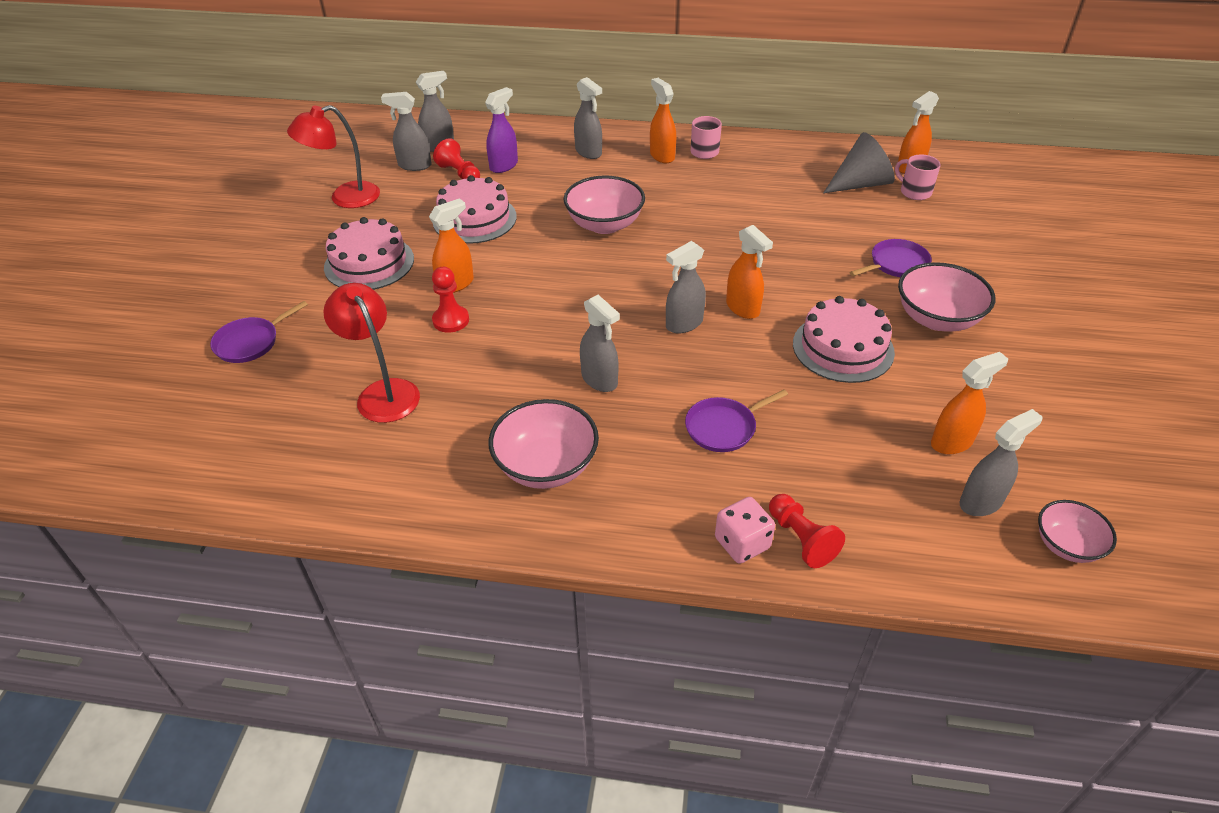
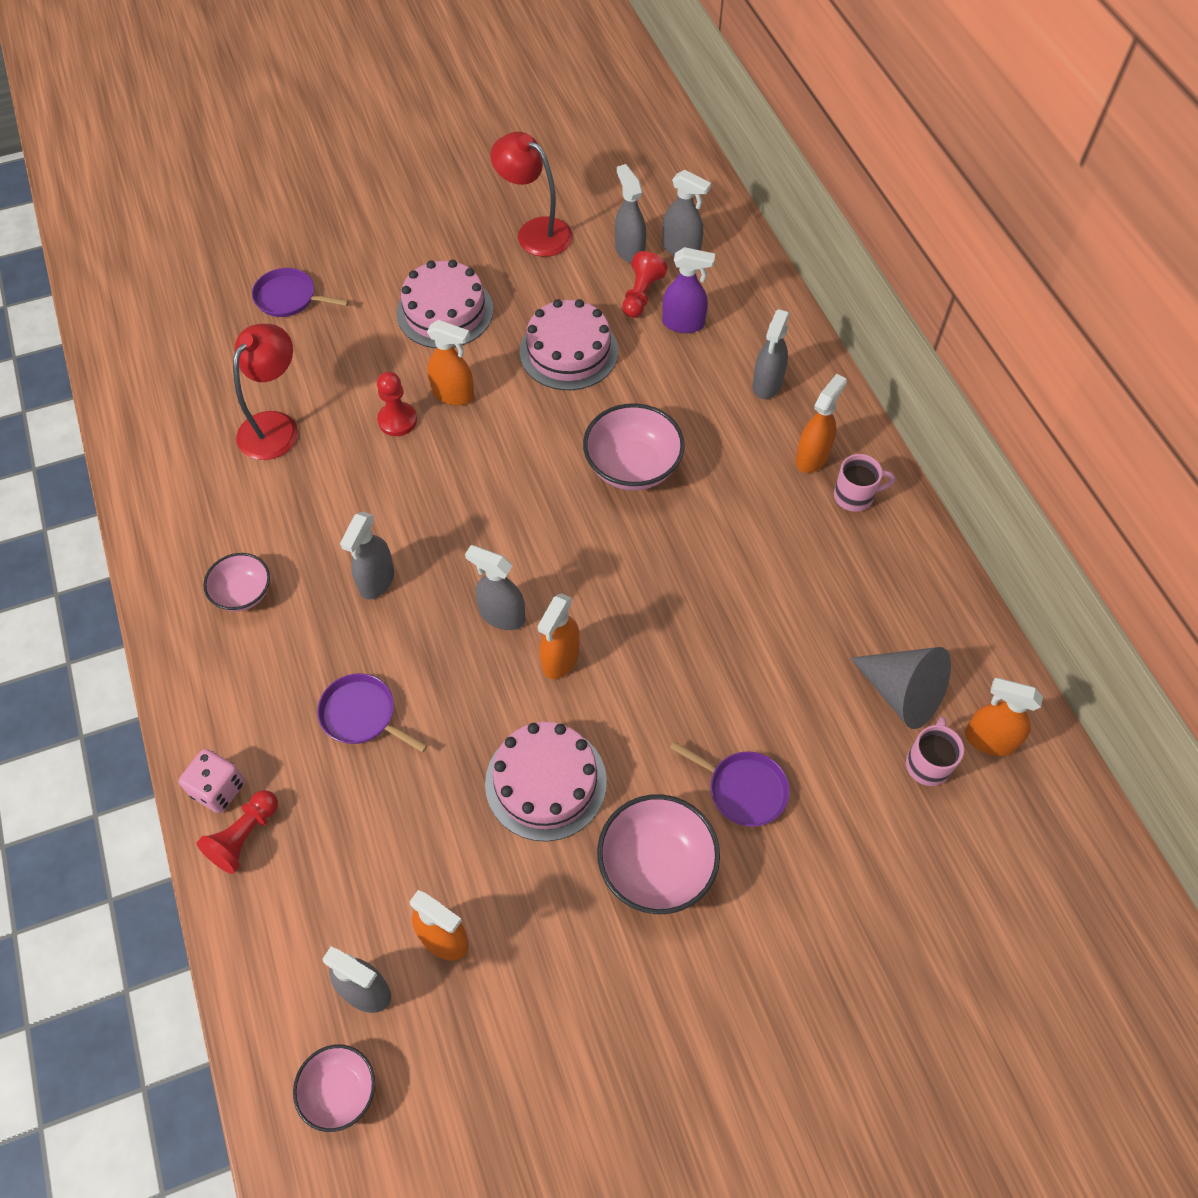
camera: 60 degrees right, 15 degrees up
(546, 466) = (243, 593): pink bowl -> pink bowl, size x0.62

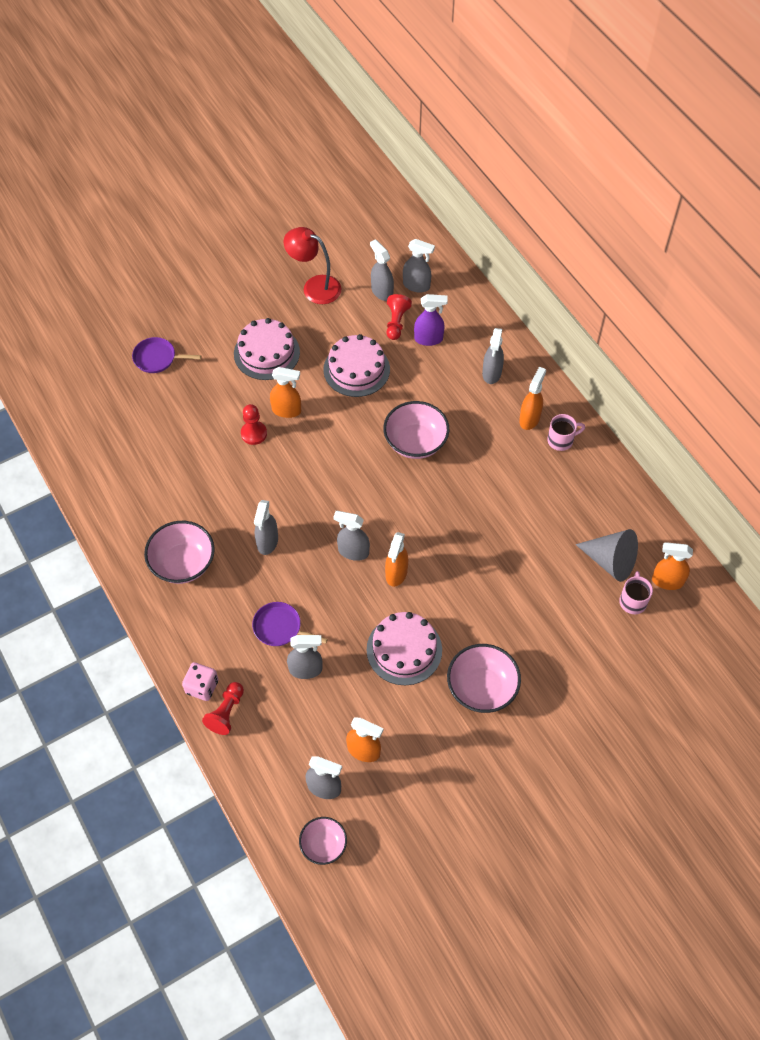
camera: 10 degrees left, 0 degrees up
(243, 593) = (183, 563): pink bowl -> pink bowl, size x1.63
(275, 426) = (173, 449): red lamp -> none
(385, 788) = (306, 669): none -> grey spray bottle
(743, 789) = (525, 634): purple pan -> none

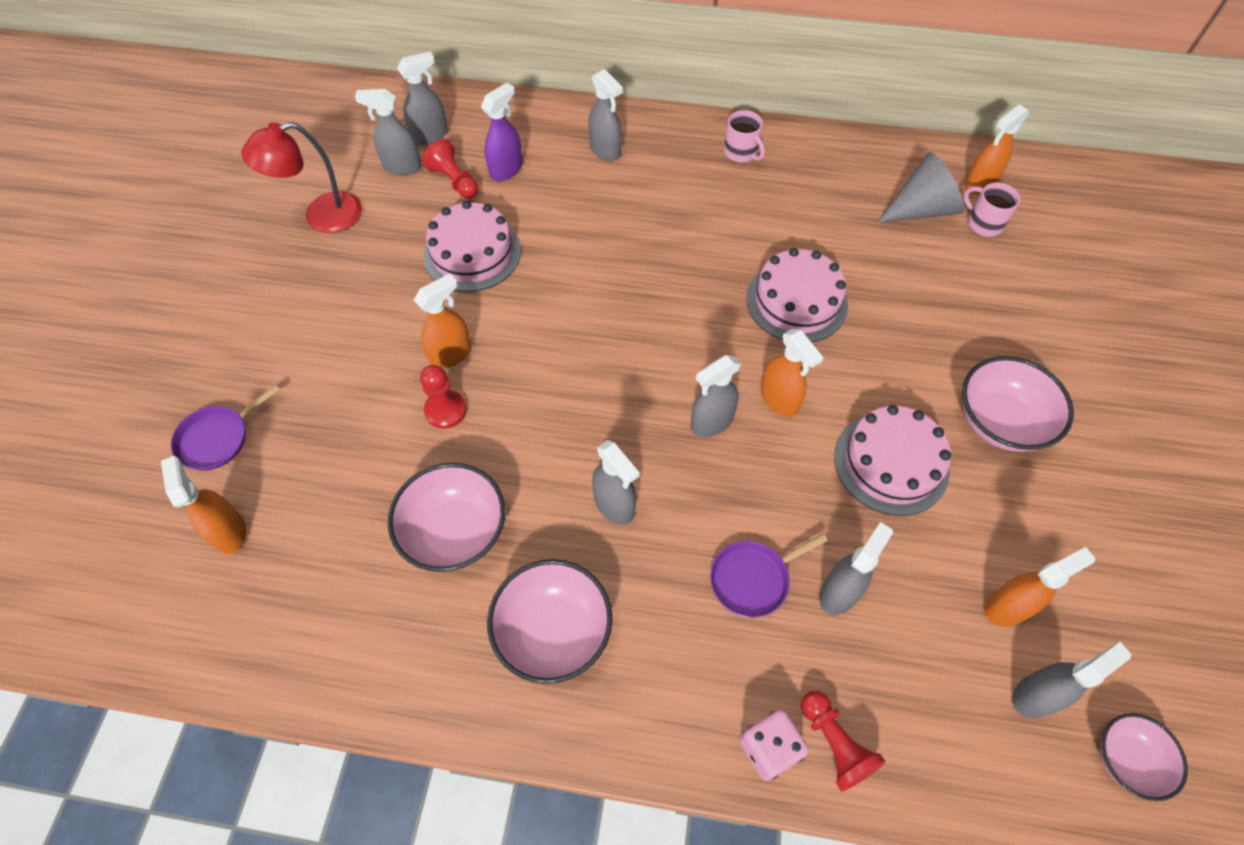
camera: 50 degrees left, 0 degrees up
(266, 353) = (351, 319): pink cake -> pink cake (796, 301)
(415, 442) = (622, 266): pink bowl -> pink bowl (455, 532)
(529, 418) = (691, 158): orange spray bottle -> orange spray bottle (229, 531)
(561, 440) = (741, 153): pink mug -> pink mug turned 120 degrees clockwise

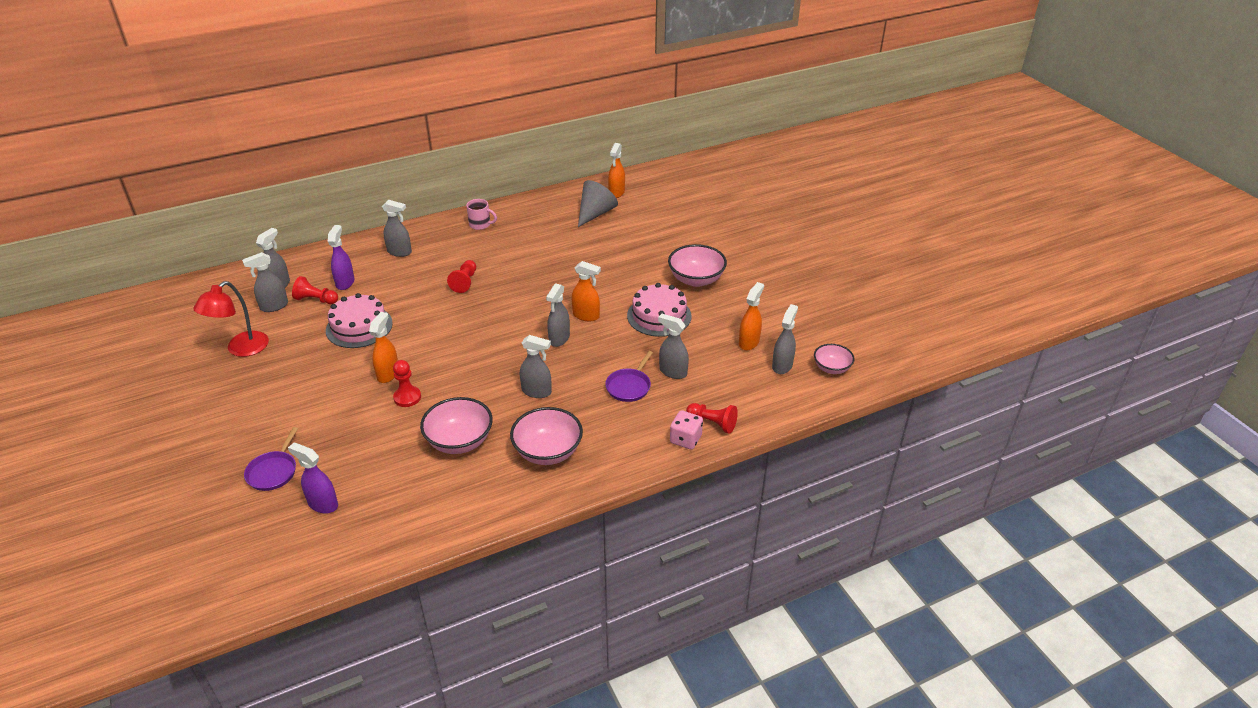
camera: 35 degrees left, 20 degrees down
(229, 531) = (322, 504): orange spray bottle -> purple spray bottle
(652, 245) = (465, 282): none -> red pawn
(796, 301) = (563, 274): pink cake -> none
(839, 592) = (672, 372): grey spray bottle -> grey spray bottle turned 60 degrees counterclockwise
(983, 223) = (630, 208): pink mug -> none

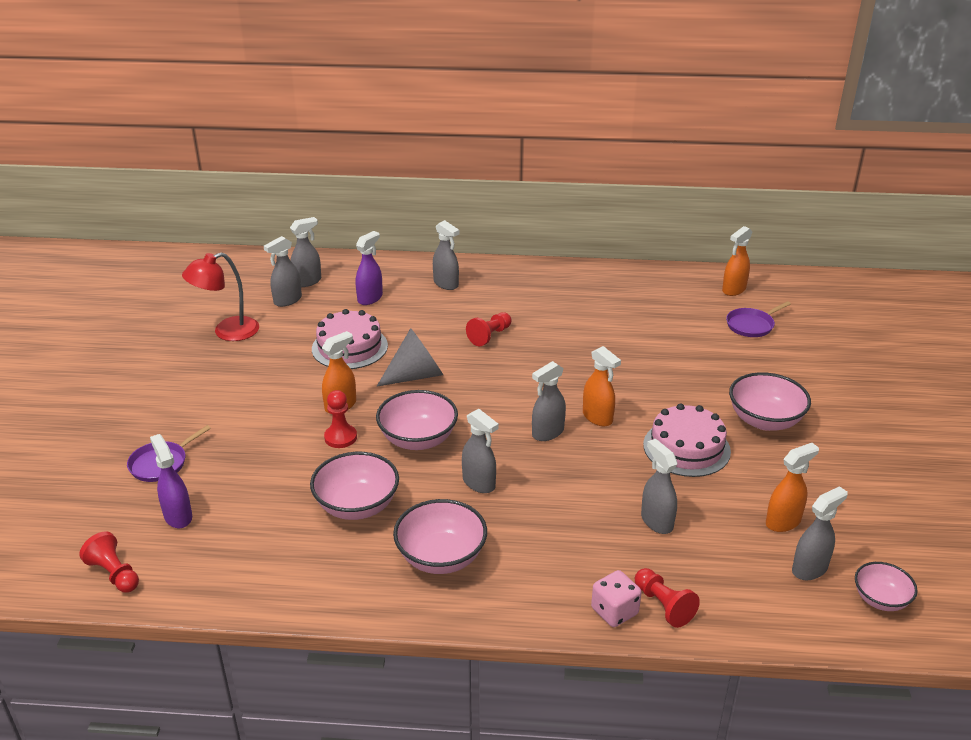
camera: 30 degrees right, 5 degrees down
(274, 306) = (287, 300): grey spray bottle -> grey spray bottle turned 45 degrees counterclockwise
(316, 300) = (330, 306): red pawn -> red pawn (114, 574)
(468, 377) = (418, 439): none -> pink bowl
(480, 224) = (551, 280): pink mug -> none
(595, 213) = (691, 306): grey cone -> grey cone (416, 375)
(629, 386) = (590, 518): purple pan -> purple pan (751, 325)

